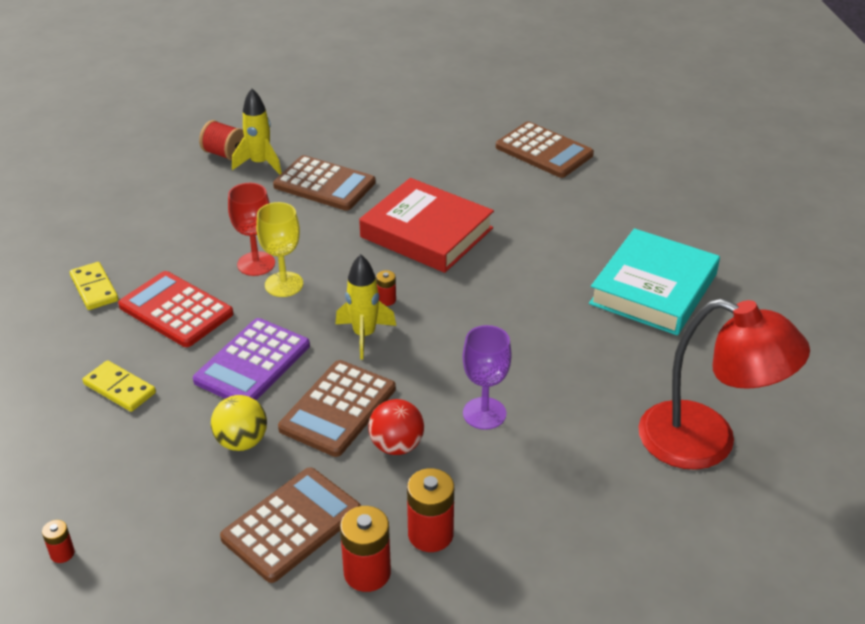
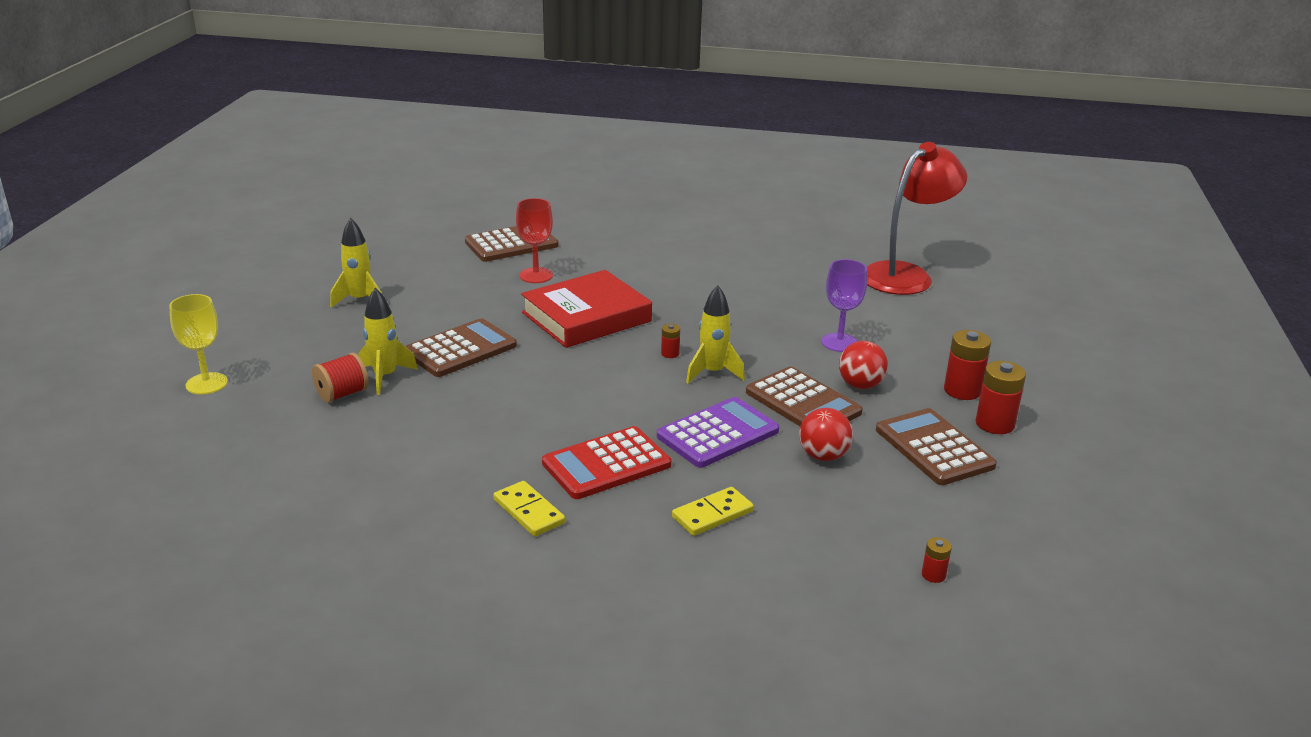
camera: 70 degrees left, 10 degrees down
(94, 288) = (528, 511): yellow domino -> yellow domino turned 60 degrees clockwise
(242, 442) = (823, 456): yellow ball -> red ball
(252, 363) = (718, 434): purple calculator -> purple calculator turned 90 degrees counterclockwise
(256, 264) = (564, 407): red goblet -> red goblet (536, 275)
(284, 284) = (609, 398): yellow goblet -> yellow goblet (206, 383)
(376, 113) = (360, 300): none -> yellow rocket
(653, 289) = (732, 250): turquoise book -> none

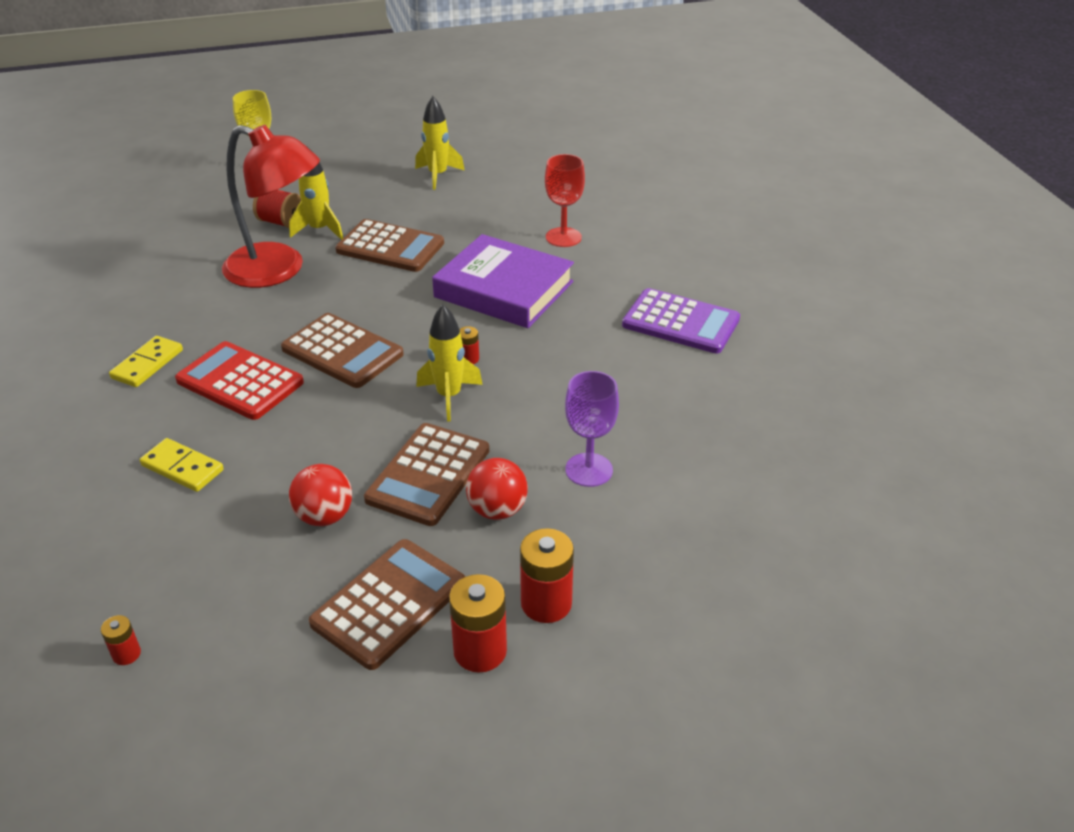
camera: 65 degrees right, 10 degrees up
(511, 244) = (616, 204): brown calculator -> brown calculator (342, 351)
(586, 317) = (504, 289): red book -> purple book
(718, 434) = (329, 432): purple calculator -> purple calculator (680, 322)
(906, 275) = (831, 485): red lamp -> red lamp (278, 270)

